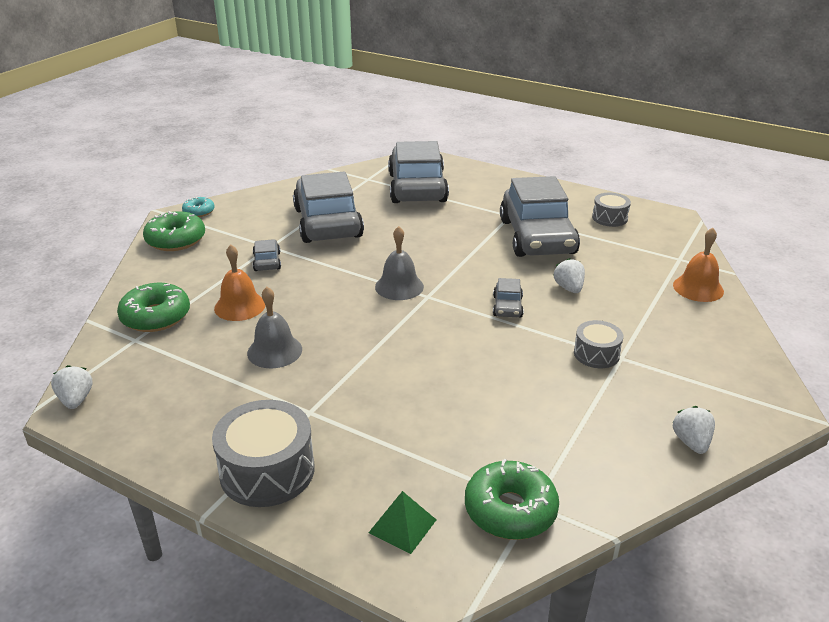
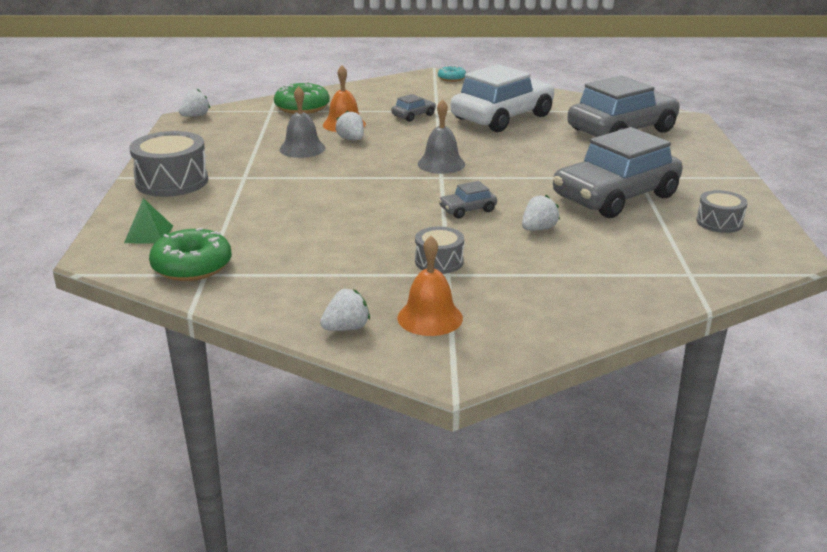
camera: 60 degrees right, 5 degrees down
(176, 240) = (403, 84): green donut -> none
(285, 314) = (351, 139): none -> white strawberry
(328, 222) = (502, 117): grey car -> white car
(698, 288) = (638, 293): orange bell -> orange bell (430, 318)

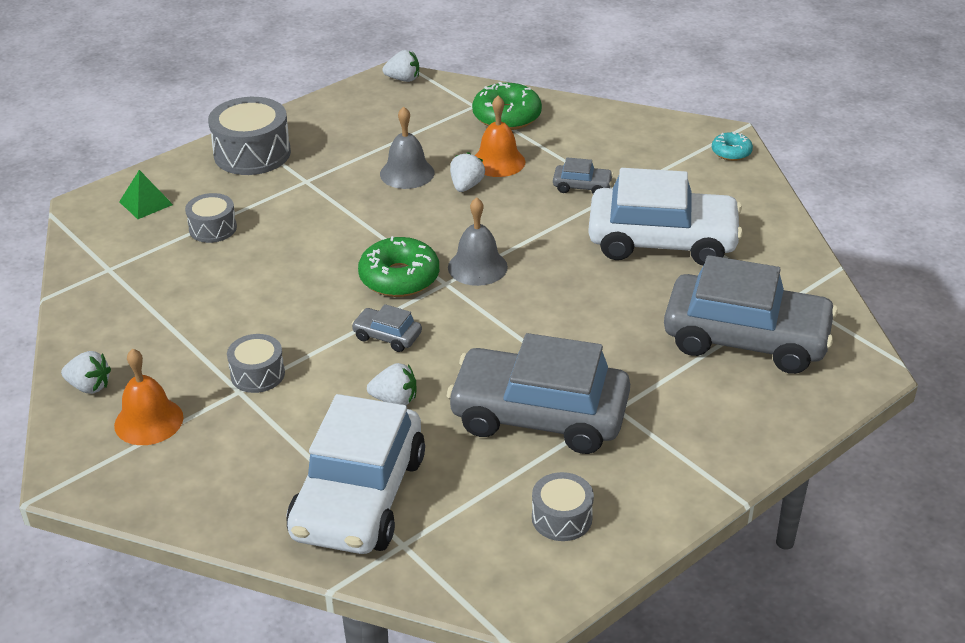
camera: 50 degrees right, 10 degrees up
(192, 266) = (114, 255): green donut -> green donut (399, 278)
(234, 222) = (213, 228): none -> grey drum
(623, 272) = (359, 496): none -> white car

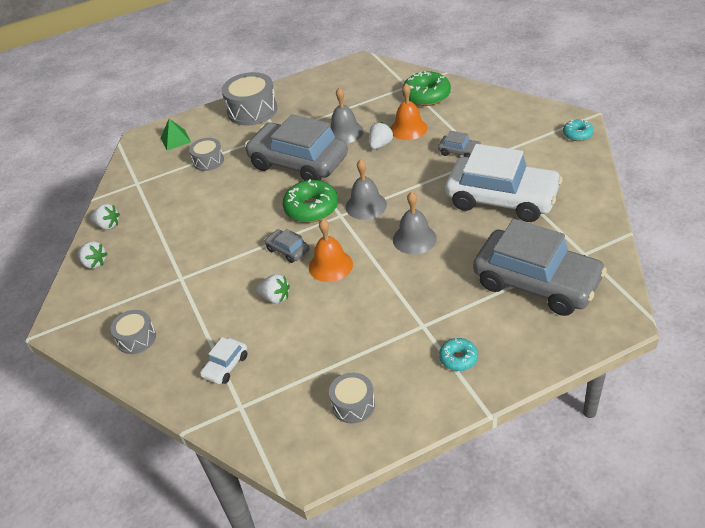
camera: 20 degrees right, 5 degrees up
(148, 421) = (119, 292): orange bell -> orange bell (330, 265)
(257, 374) = (196, 267): grey drum -> grey drum (136, 338)
(359, 496) = (225, 366): white car -> white car, size x0.41
(403, 79) = (367, 64): white strawberry -> white strawberry (108, 225)
(539, 415) = (366, 323): grey car -> grey car (298, 163)
(563, 302) = (414, 239): none -> grey bell
(680, 442) = (458, 358): none -> turquoise donut

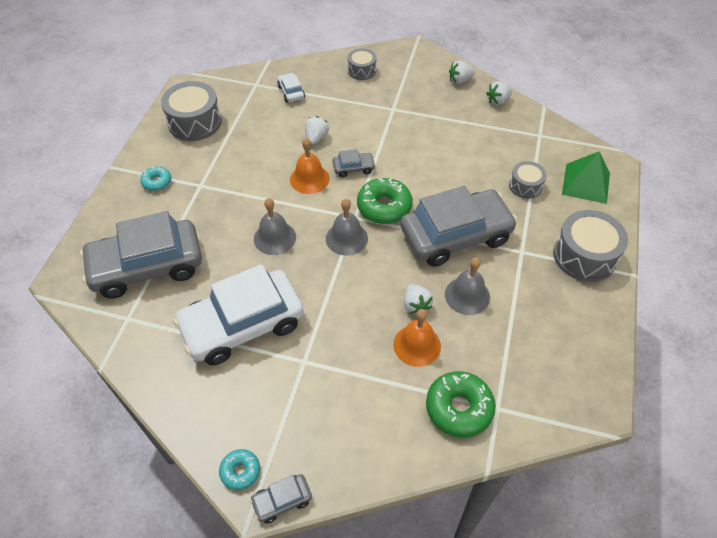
camera: 125 degrees right, 10 degrees up
(175, 140) = (586, 183): green pyramid -> green pyramid, size x1.56
(275, 298) = (316, 138): white strawberry -> white strawberry turned 135 degrees clockwise
(353, 405) = (195, 122): grey drum -> grey drum, size x1.74
(459, 152) = (335, 352): grey car -> grey car (282, 500)

